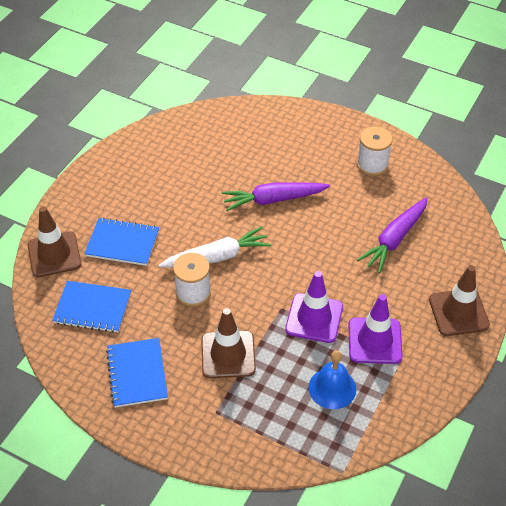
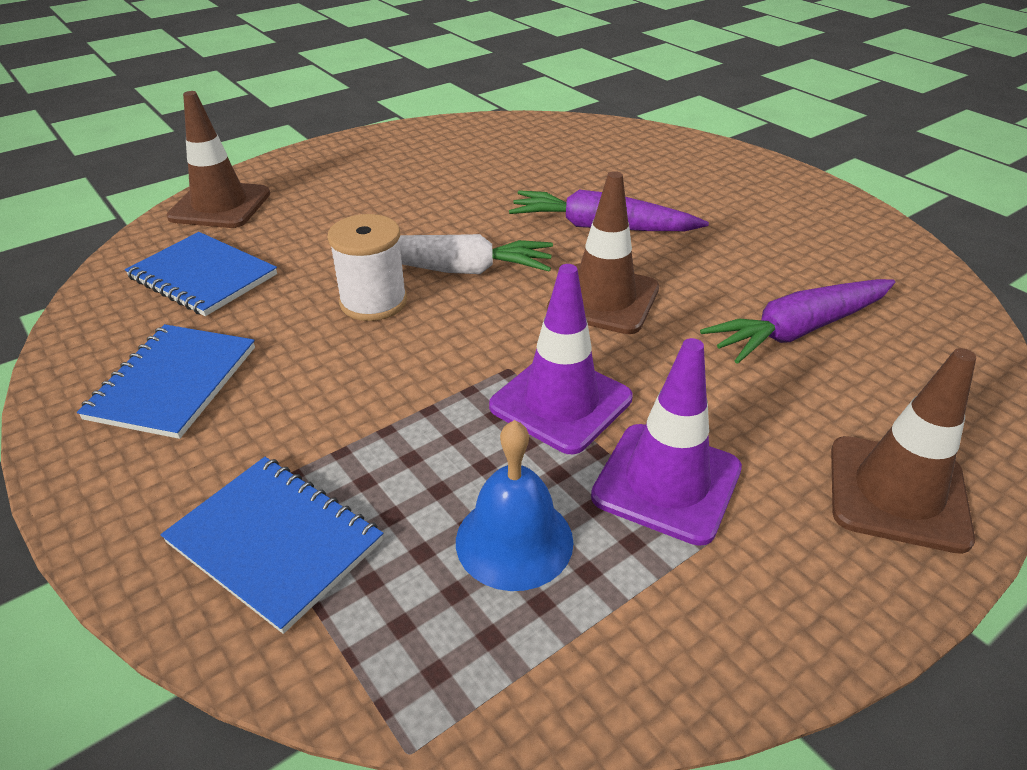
camera: 25 degrees right, 10 degrees down
(122, 243) = (325, 217): blue notebook -> blue notebook (275, 542)
(228, 354) = (352, 407): brown traffic cone -> brown traffic cone (603, 299)
(372, 164) = (804, 226): white spool -> none

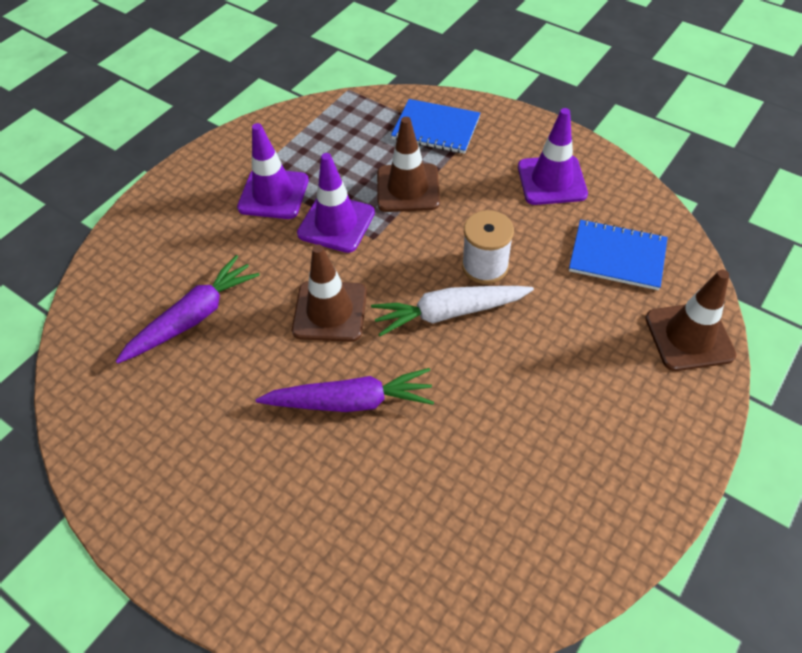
camera: 165 degrees right, 15 degrees up
(173, 382) = (551, 180): blue notebook -> purple traffic cone
(514, 540) = (337, 153): blue bell -> none
(897, 493) = (161, 217): brown traffic cone -> brown traffic cone (408, 188)

